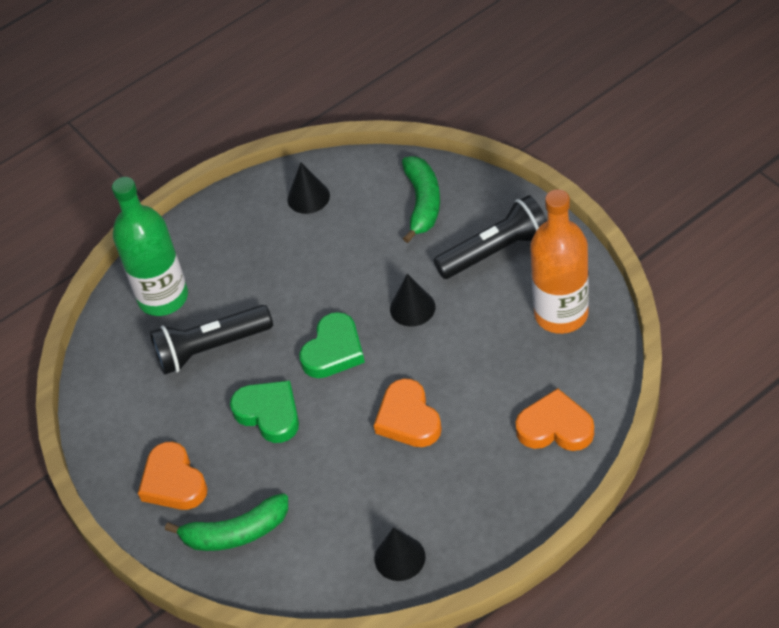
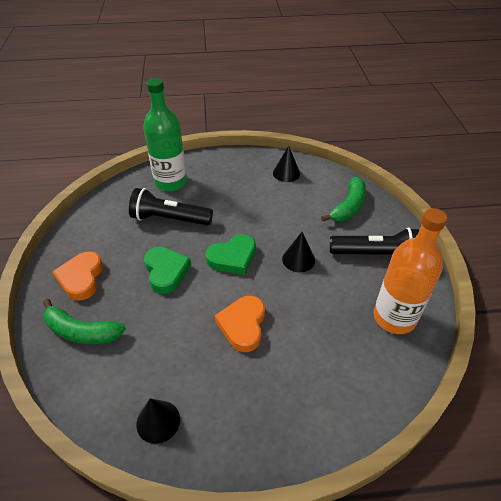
camera: 25 degrees right, 5 degrees down
(555, 427) = (338, 396): orange heart -> none

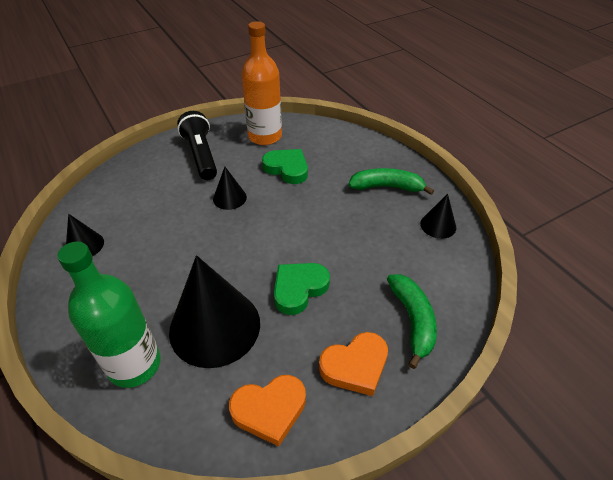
camera: 115 degrees left, 0 degrees up
(170, 219) = (215, 326): black flashlight -> black cone
(233, 257) = (251, 243): green heart -> green heart (287, 169)
(243, 325) = (325, 209): orange heart -> orange heart (269, 410)
(348, 206) = (137, 183): green banana -> green banana (387, 187)

